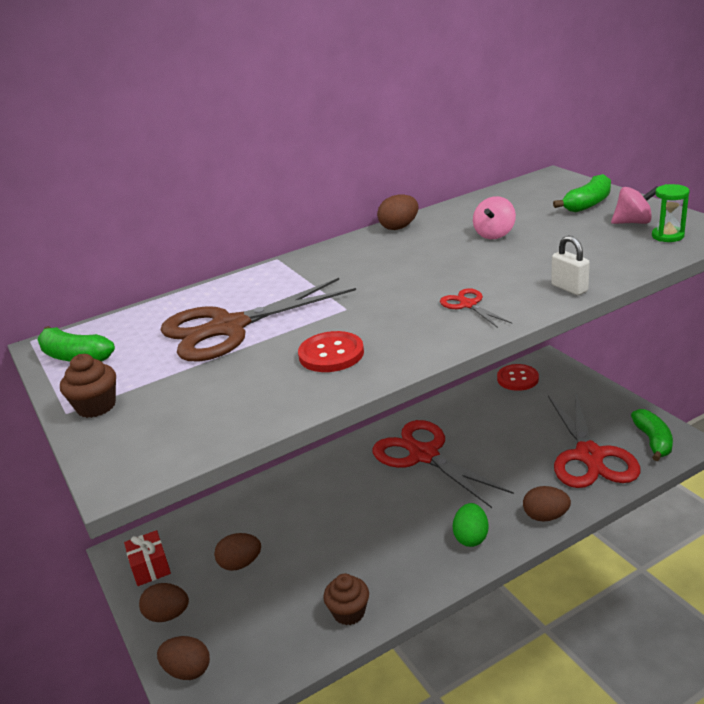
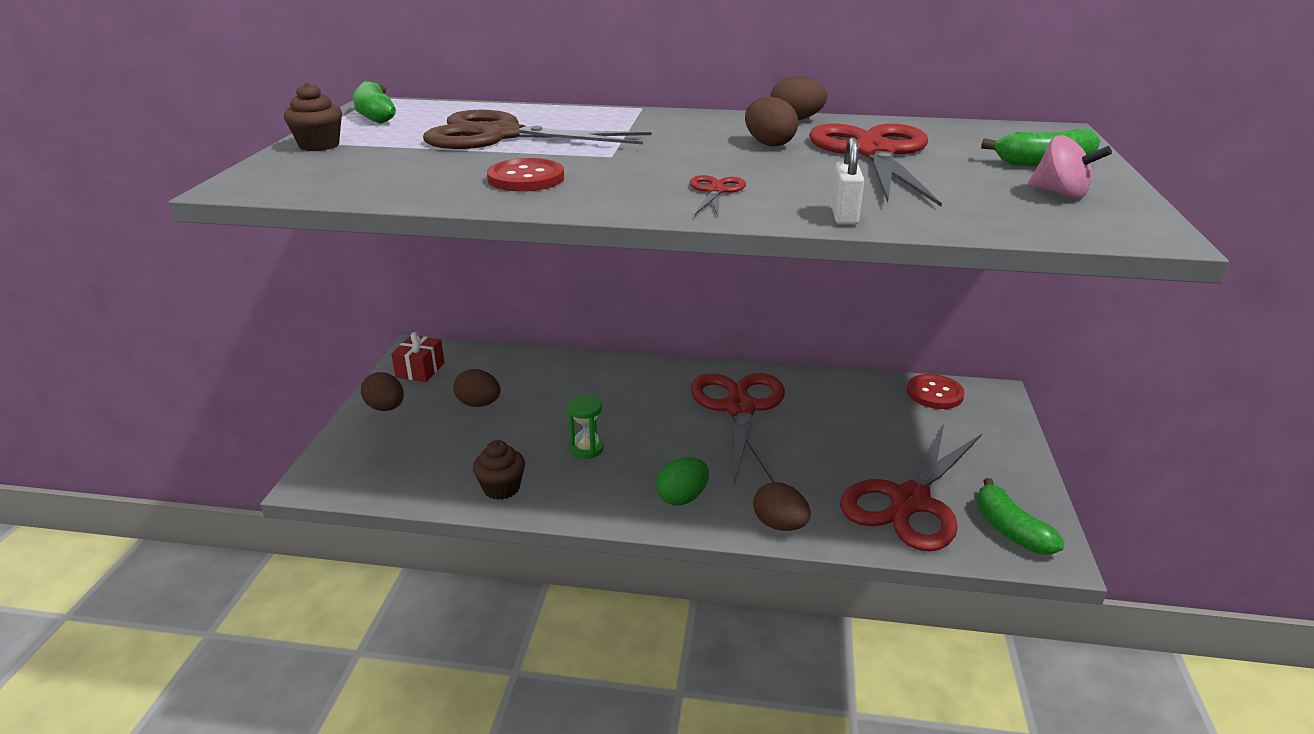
camera: 35 degrees right, 0 degrees up
(188, 670) = (346, 452): brown egg -> brown egg (769, 144)
(494, 234) = (874, 153): pink spinning top -> red scissors
(653, 441) = (1010, 530): green banana -> green banana turned 120 degrees clockwise
(667, 236) = (1074, 218): green hourglass -> green hourglass (587, 449)

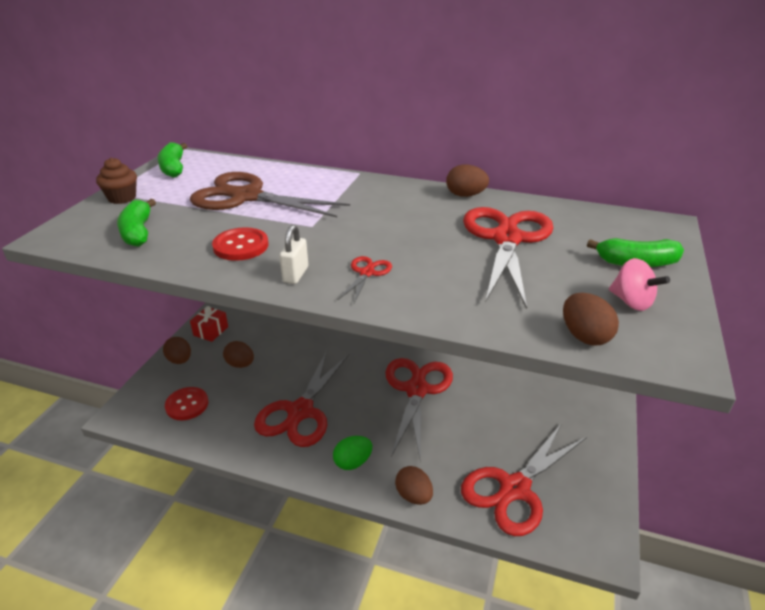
camera: 10 degrees right, 5 degrees up
(501, 488) = (234, 437): brown cupcake -> none
(587, 449) = (300, 411): green hourglass -> red scissors
(769, 144) = (432, 222): brown egg -> brown egg (584, 336)
(844, 216) = (448, 312): white padlock -> white padlock (295, 274)
(934, 393) = (564, 394): red button -> red button (187, 405)
(1010, 530) = (582, 526): green banana -> green banana (138, 232)

